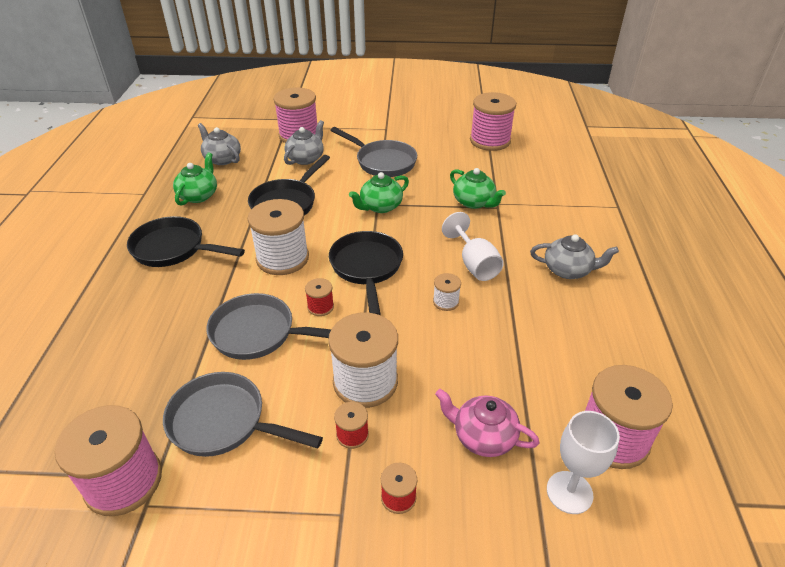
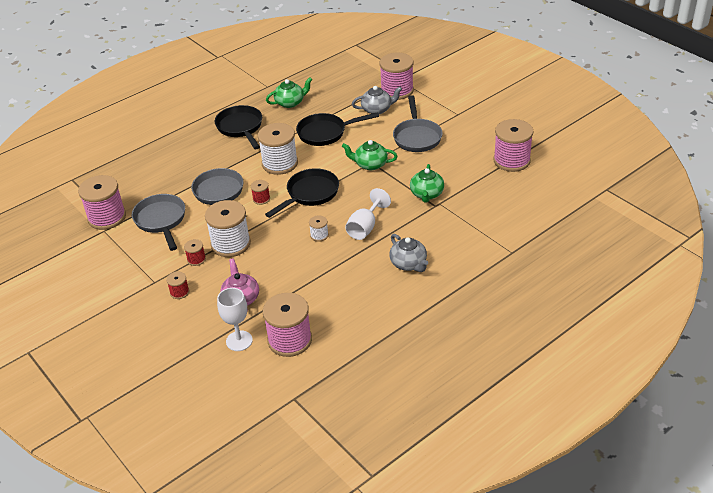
camera: 50 degrees right, 0 degrees up
(222, 159) = (332, 85): grey teapot -> none

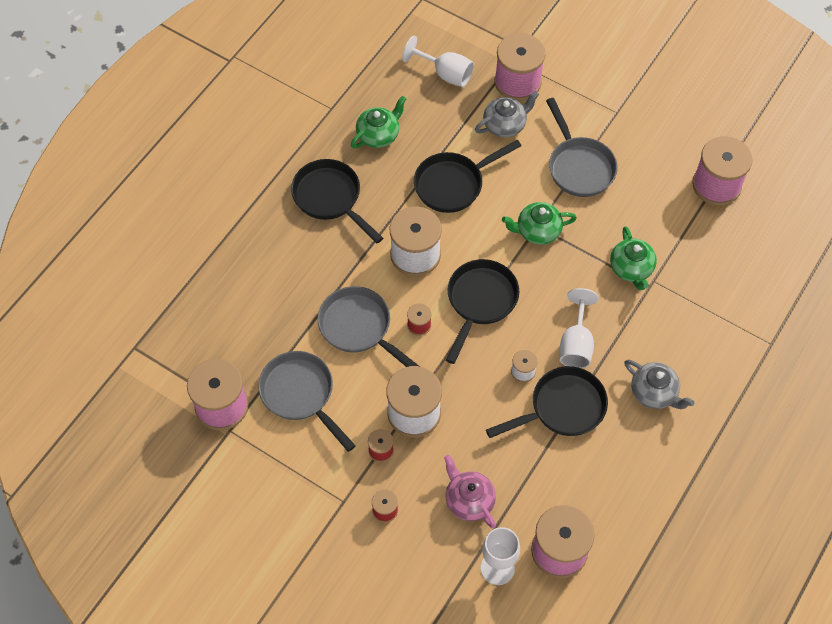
camera: 20 degrees left, 20 degrees up
(336, 260) = (562, 408): none -> black pan
(351, 80) = (445, 74): none -> white goblet

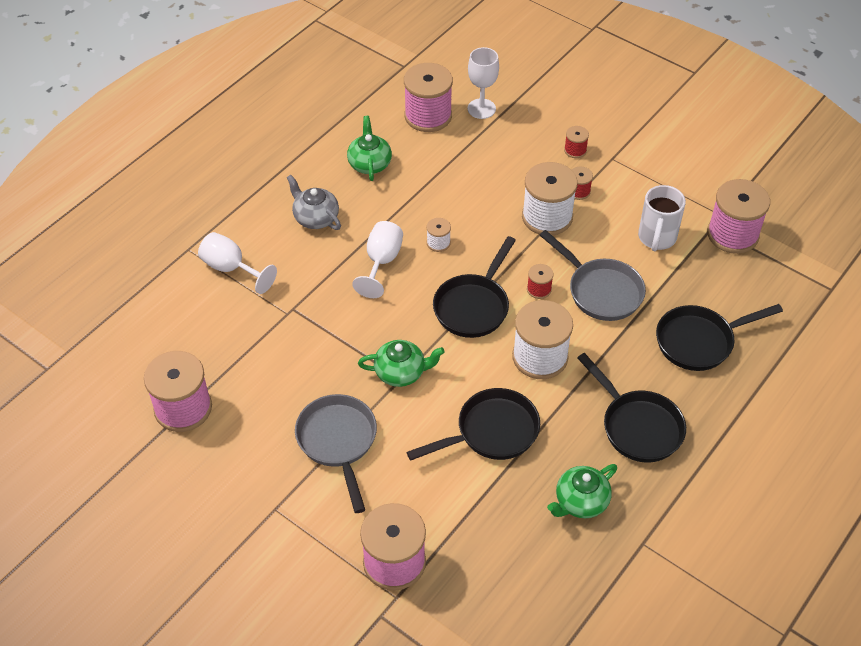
camera: 175 degrees left, 10 degrees down
(301, 395) = (656, 238): grey pan -> white mug
(445, 74) = (490, 582): white goblet -> white goblet (231, 268)
(469, 500) = (501, 152): pink teapot -> none
(505, 125) = (419, 503): grey teapot -> none
(562, 408) = (406, 212): black pan -> black pan (699, 341)
(631, 268) = (307, 327): green teapot -> green teapot (369, 163)

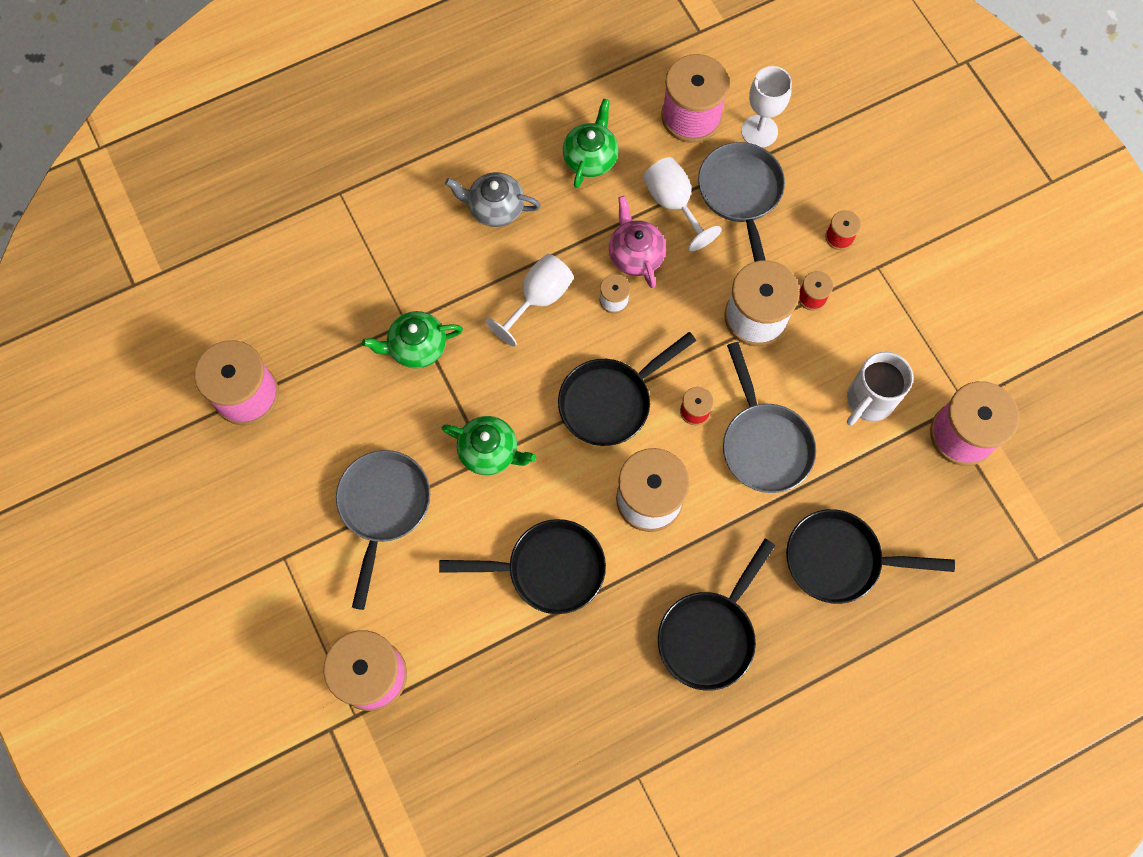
camera: 25 degrees right, 20 degrees up
(231, 268) = (373, 238): white goblet -> white goblet (673, 204)
(315, 218) = (495, 208): grey teapot -> grey teapot turned 60 degrees counterclockwise
(437, 210) = (635, 254): none -> pink teapot
(491, 149) = (741, 195): none -> grey pan
(580, 502) = (598, 696): green teapot -> green teapot (416, 347)
(637, 426) = (710, 635): black pan -> black pan turned 45 degrees clockwise

